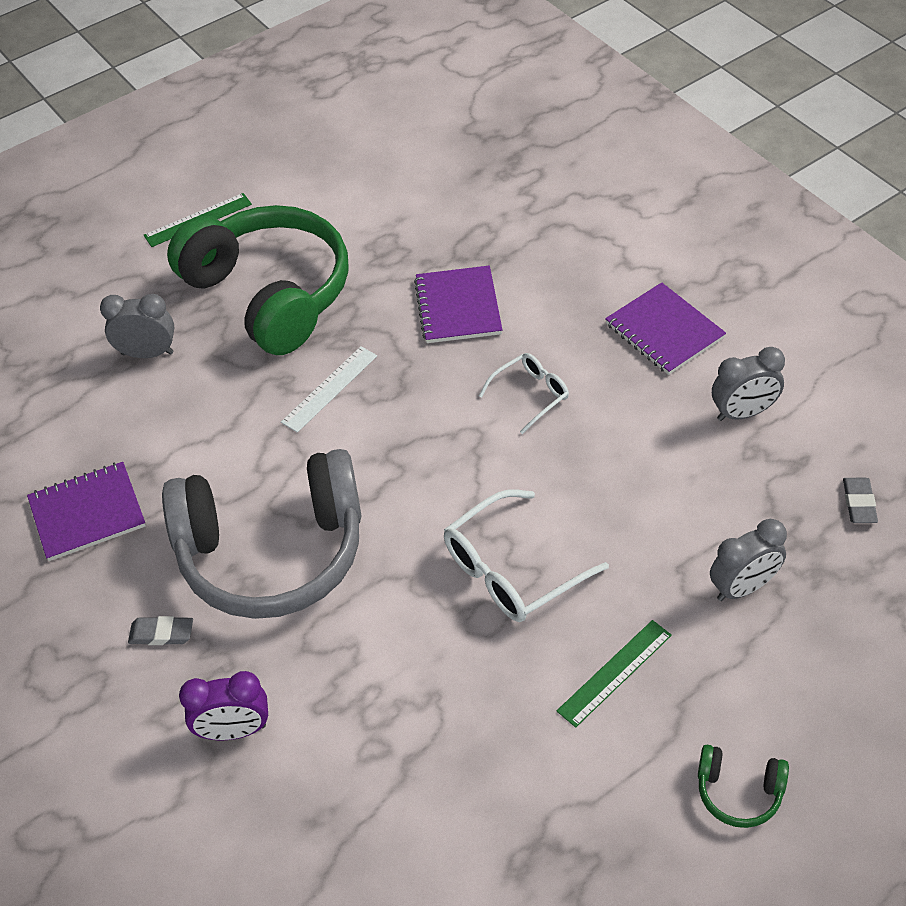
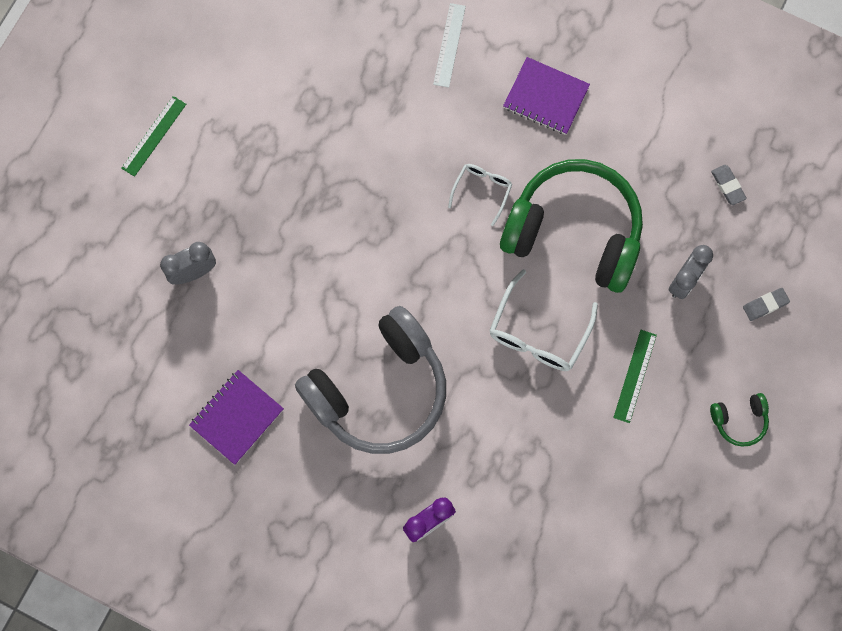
camera: 30 degrees left, 25 degrees up
(161, 633) = (343, 480): grey eraser -> grey eraser (765, 305)
(270, 294) = (251, 182): green headphones -> green headphones (574, 232)
(330, 389) = (342, 245): white ruler -> white ruler (449, 45)
(458, 307) = (393, 136): purple notebook -> none
(743, 413) = (627, 145): grey clock -> none

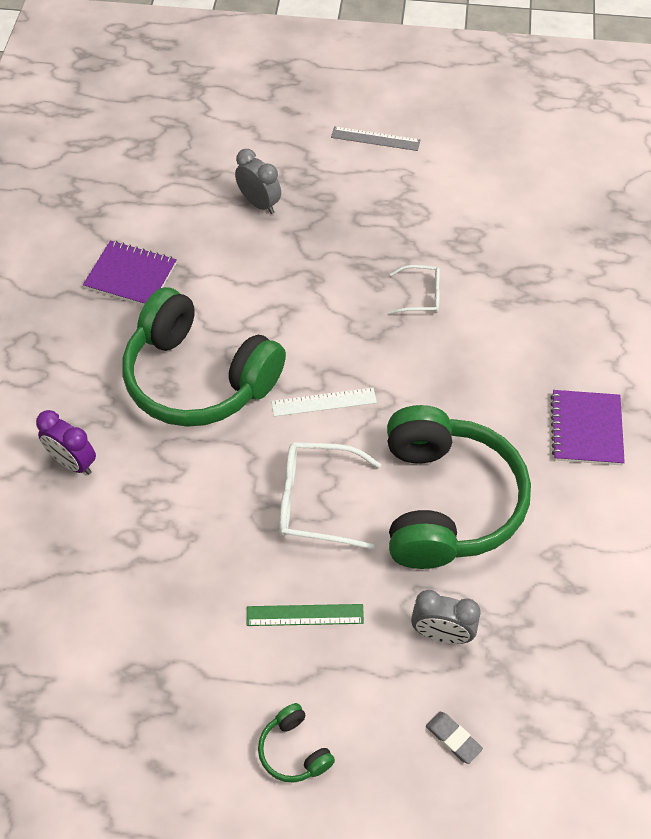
camera: 70 degrees right, 20 degrees down
(154, 136) = (375, 139): green ruler -> grey ruler
(379, 390) = (198, 378): grey headphones -> green headphones
(449, 45) = (593, 327): white ruler -> white ruler (324, 402)
(482, 190) = (451, 402): white glasses -> white glasses (421, 296)
(727, 186) = (583, 648): grey eraser -> none

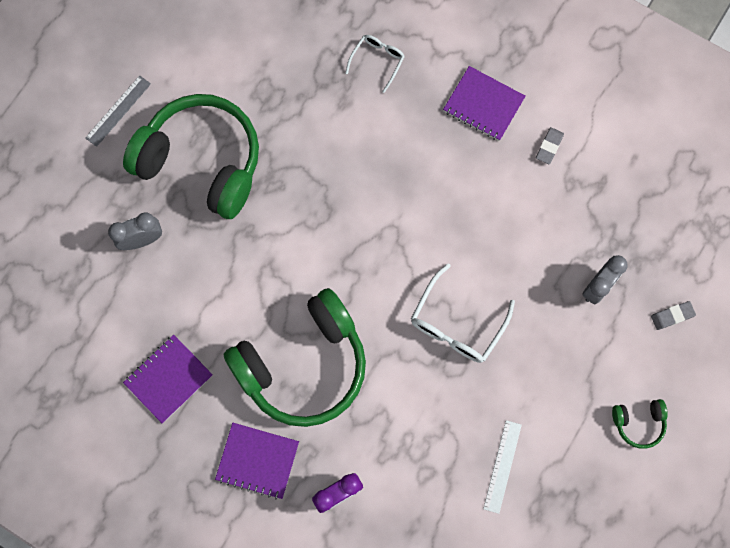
camera: 65 degrees left, 20 degrees up
(79, 378) = (257, 460): none -> purple notebook
(305, 615) = (544, 372): green ruler -> none
(324, 402) = (372, 279): white ruler -> white ruler (502, 466)
(421, 296) = (306, 158): white glasses -> white glasses (377, 61)
(446, 502) = (498, 232): green headphones -> green headphones (202, 162)
(581, 514) = (549, 146): none -> grey eraser

